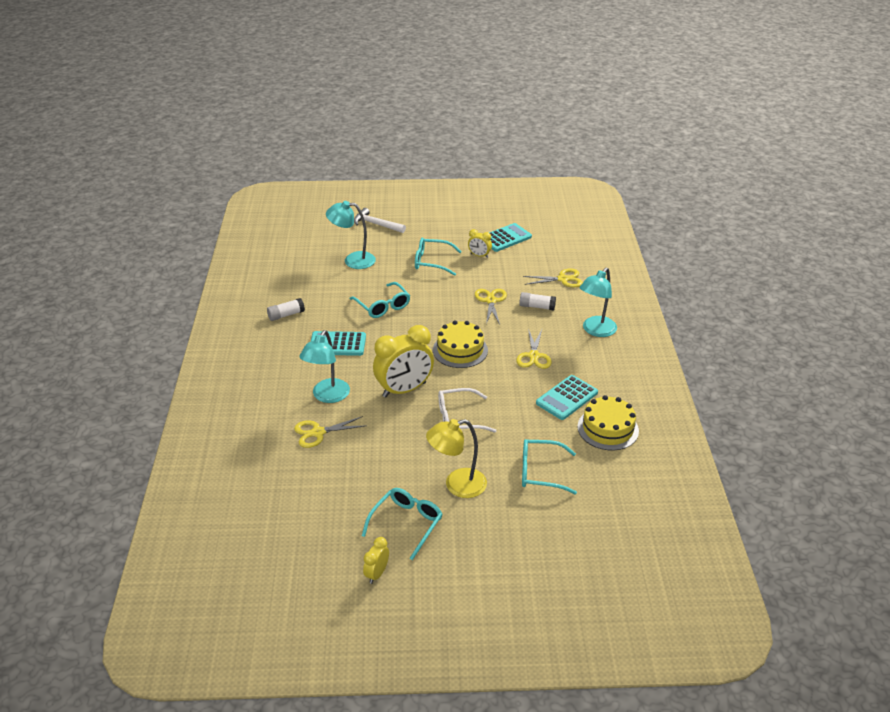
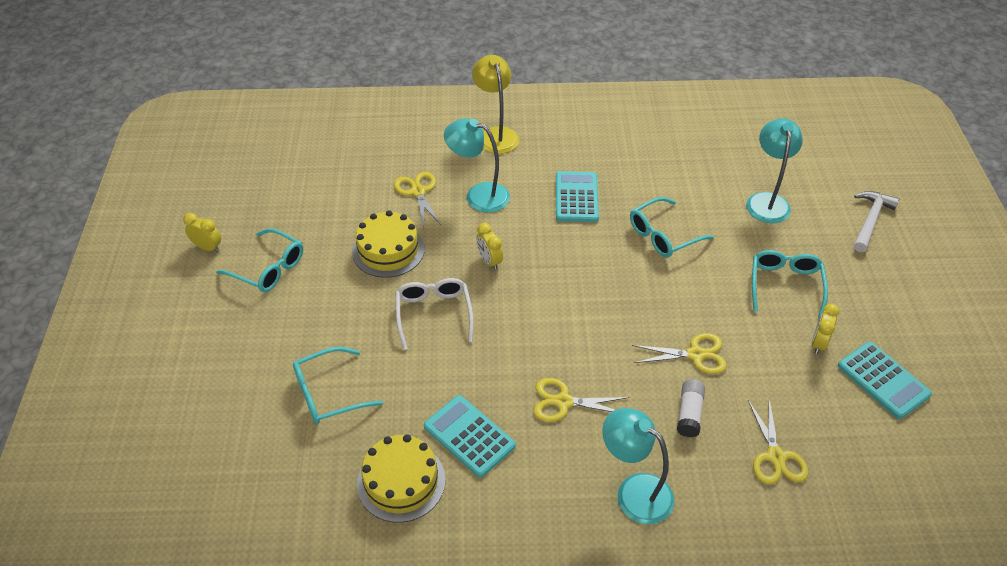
camera: 90 degrees right, 10 degrees up
(286, 315) = (631, 149): white glue stick -> none
(404, 390) = (489, 261): yellow clock -> yellow clock, size x0.47
(457, 485) = (318, 311): yellow lamp -> yellow lamp (496, 134)
(460, 350) = (572, 317): yellow cake -> yellow cake (388, 250)
(539, 472) = (327, 394): turquoise glasses -> turquoise glasses turned 120 degrees counterclockwise

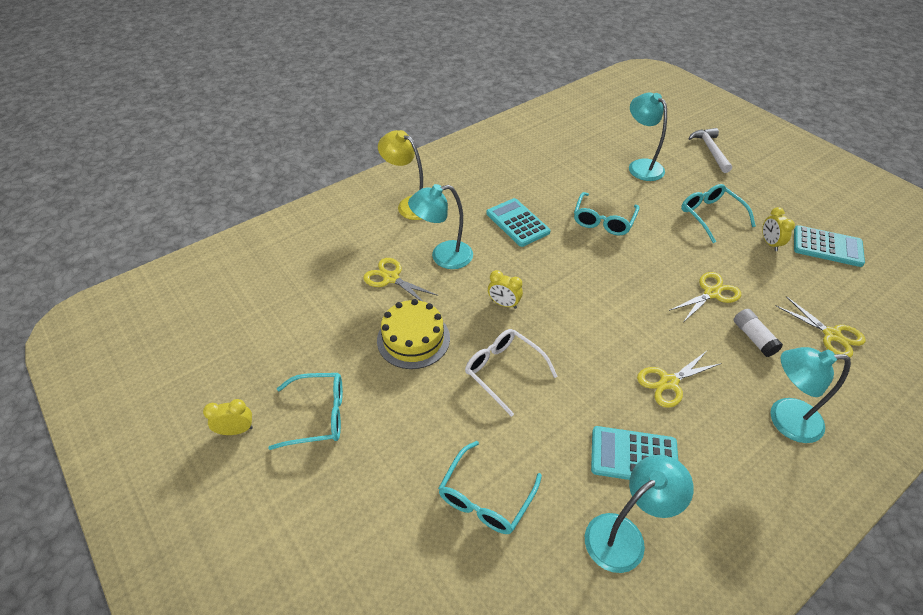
camera: 35 degrees left, 0 degrees up
(401, 481) = (624, 535): yellow cake -> turquoise lamp

